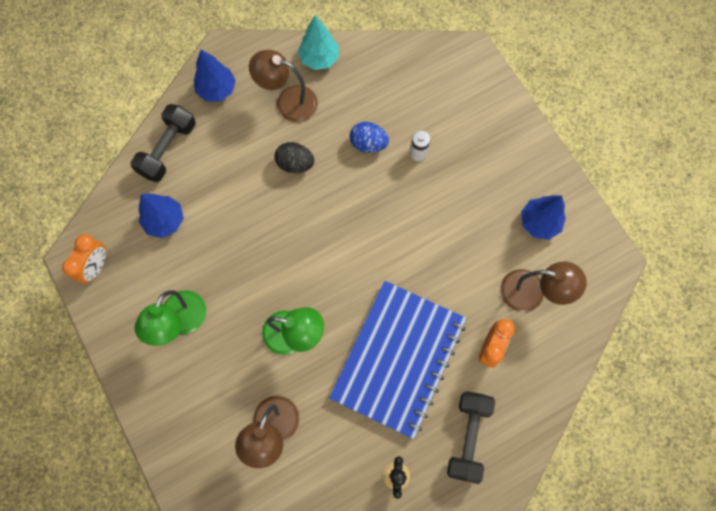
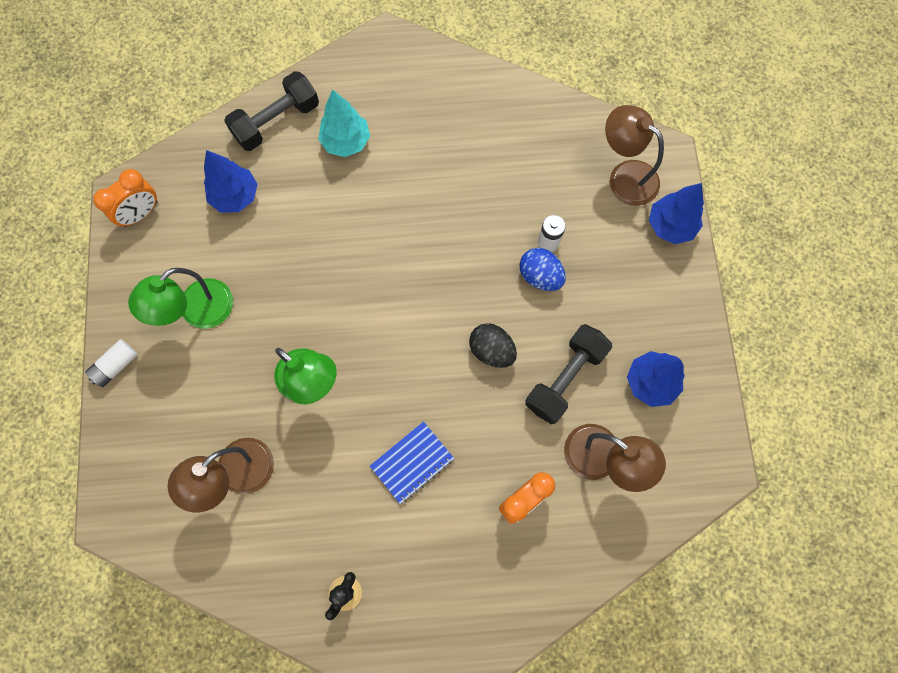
camera: 25 degrees right, 0 degrees up
(137, 391) = (116, 366): none -> white battery
(217, 90) = (360, 79): blue tree -> blue tree (670, 226)
(288, 101) = (431, 124): brown lamp -> brown lamp (625, 176)
(295, 164) = (405, 195): black egg -> black egg (491, 350)
(319, 58) = (488, 91): turquoise tree -> turquoise tree (346, 142)
(368, 144) = (497, 208): blue egg -> blue egg (540, 276)
(398, 358) = (412, 462): blue notebook -> blue notebook, size x0.43
(468, 437) = (447, 589): black dumbbell -> black dumbbell (565, 378)

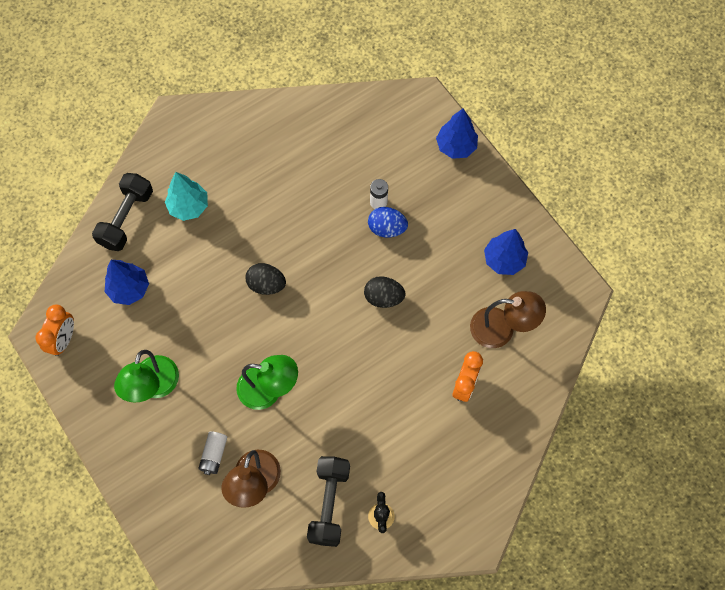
camera: 30 degrees left, 5 degrees down
(116, 366) = (115, 458): white battery -> white battery (214, 455)
(376, 268) = (266, 284): none -> black egg
(412, 462) = (374, 403): blue notebook -> none
(565, 378) = (445, 288): black dumbbell -> black dumbbell (329, 503)
(625, 176) = (404, 128): brown lamp -> none

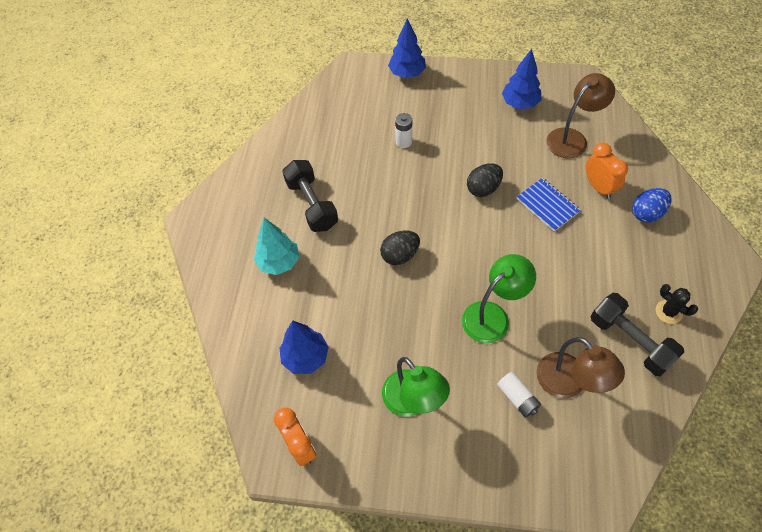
camera: 45 degrees left, 10 degrees down
(126, 218) = (241, 314): black dumbbell -> black dumbbell (312, 204)
(387, 228) = (429, 151): blue egg -> blue egg (647, 213)
(409, 358) = (547, 205): none -> blue notebook

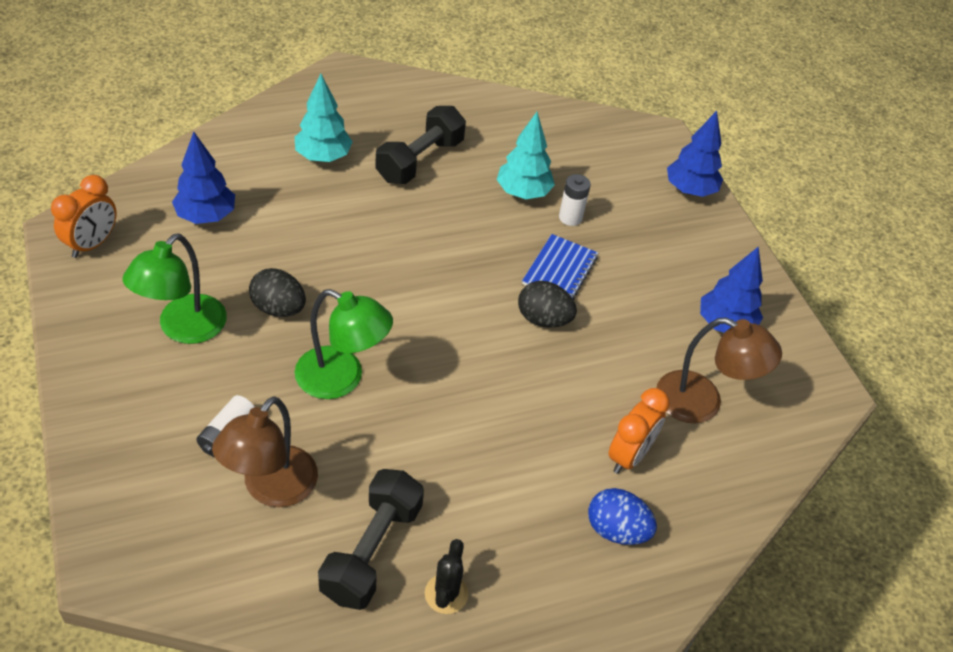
camera: 55 degrees right, 10 degrees down
(370, 158) = (523, 192): none -> turquoise tree
(400, 255) = (388, 261): black egg -> black egg (278, 308)
(547, 205) = (557, 399): blue notebook -> blue notebook (560, 270)

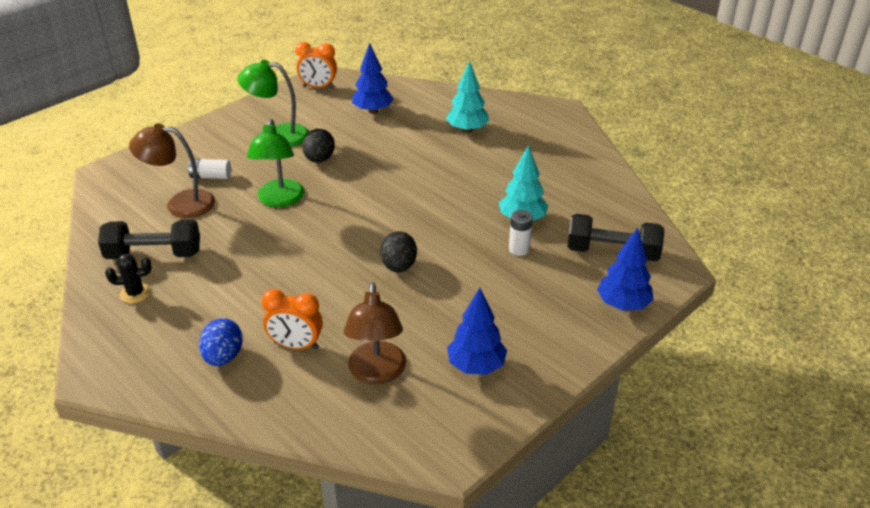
camera: 70 degrees right, 10 degrees down
(420, 160) = (506, 166): black dumbbell -> black dumbbell (612, 252)
(560, 270) = (456, 260): blue notebook -> none

